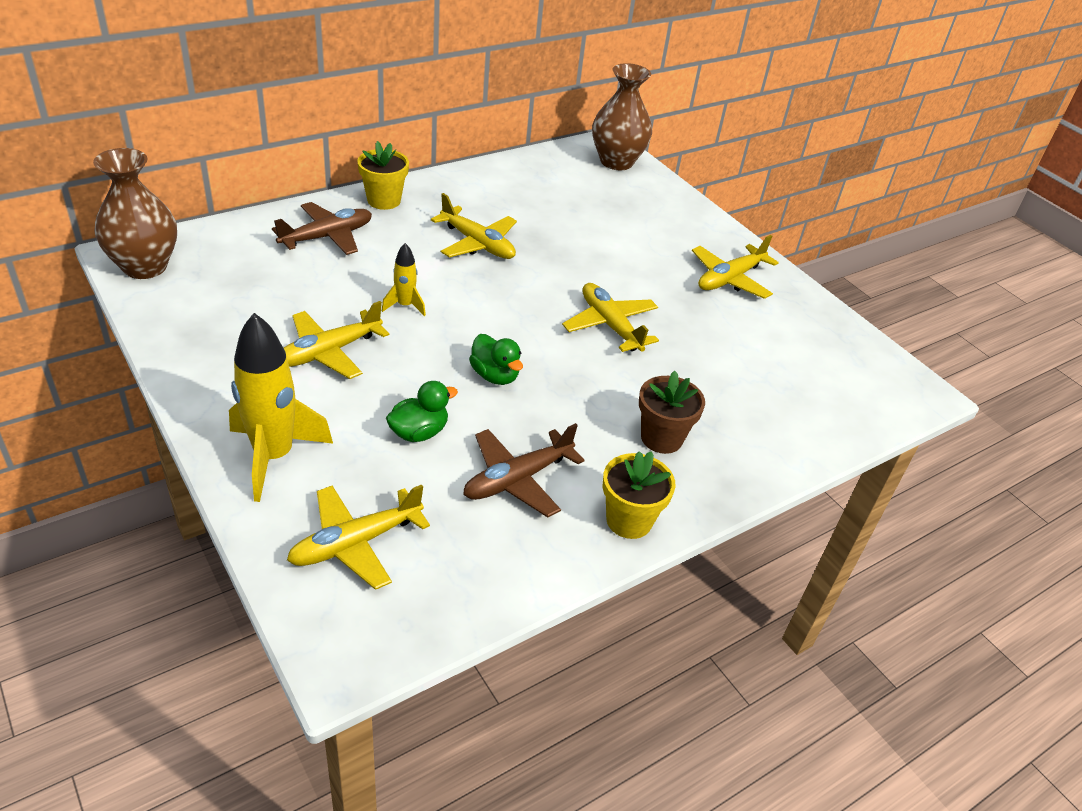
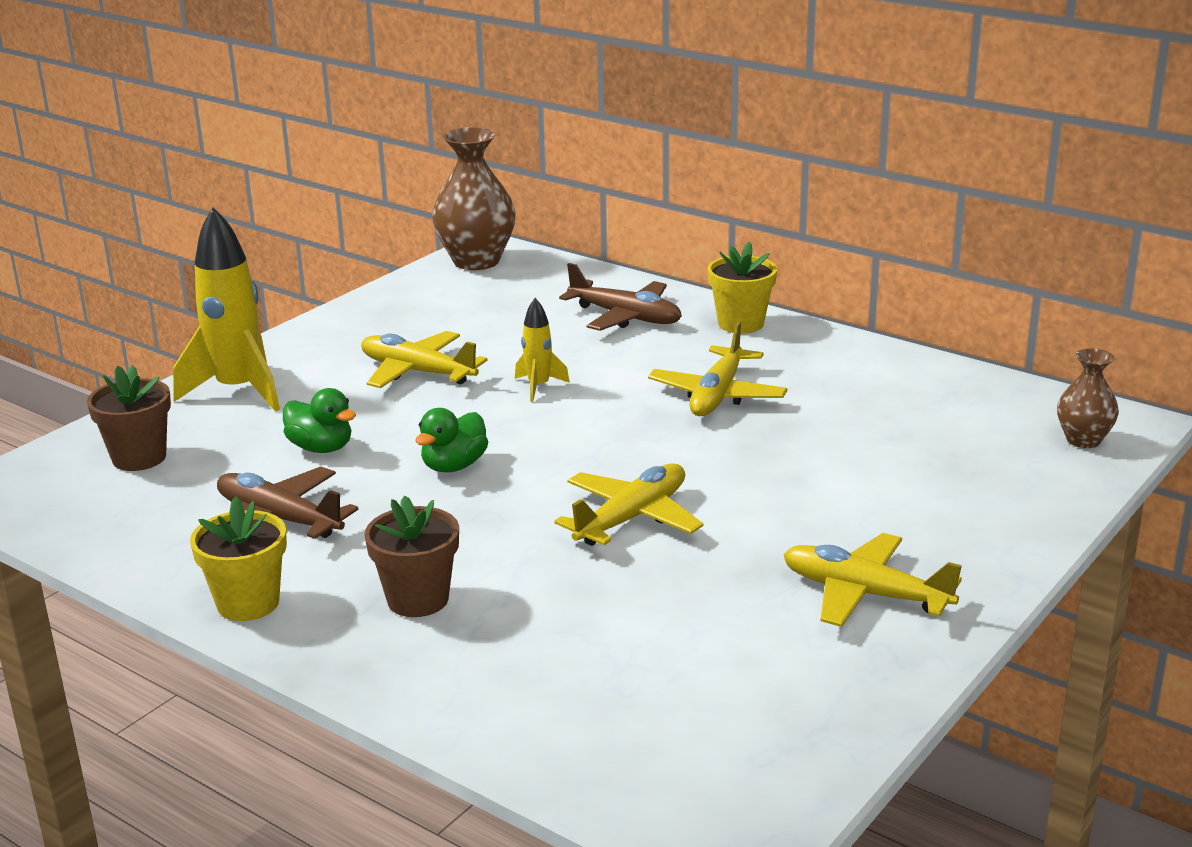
camera: 75 degrees right, 15 degrees down
(355, 543) = (139, 458): yellow plane -> brown flower pot
(616, 162) = (1083, 440): brown vase -> brown vase, size x0.56

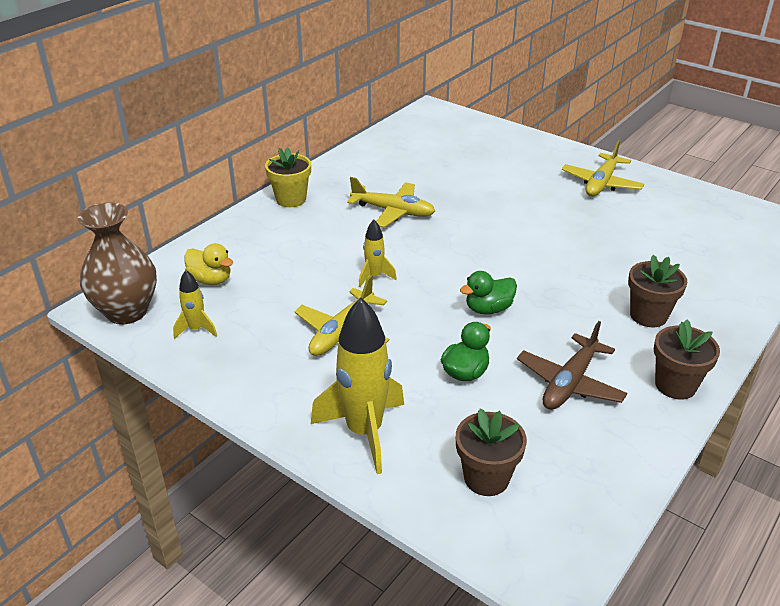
camera: 90 degrees left, 10 degrees up
(248, 603) = (675, 385): yellow flower pot -> brown flower pot
(438, 296) = (196, 329): none -> yellow rocket
(454, 466) = (488, 309): green duck -> green duck turned 120 degrees clockwise
(536, 294) = (211, 280): none -> yellow duck
(625, 317) = (267, 241): brown plane -> none
(632, 518) = (543, 243): yellow plane -> none
(1083, 440) = (449, 120): brown vase -> none

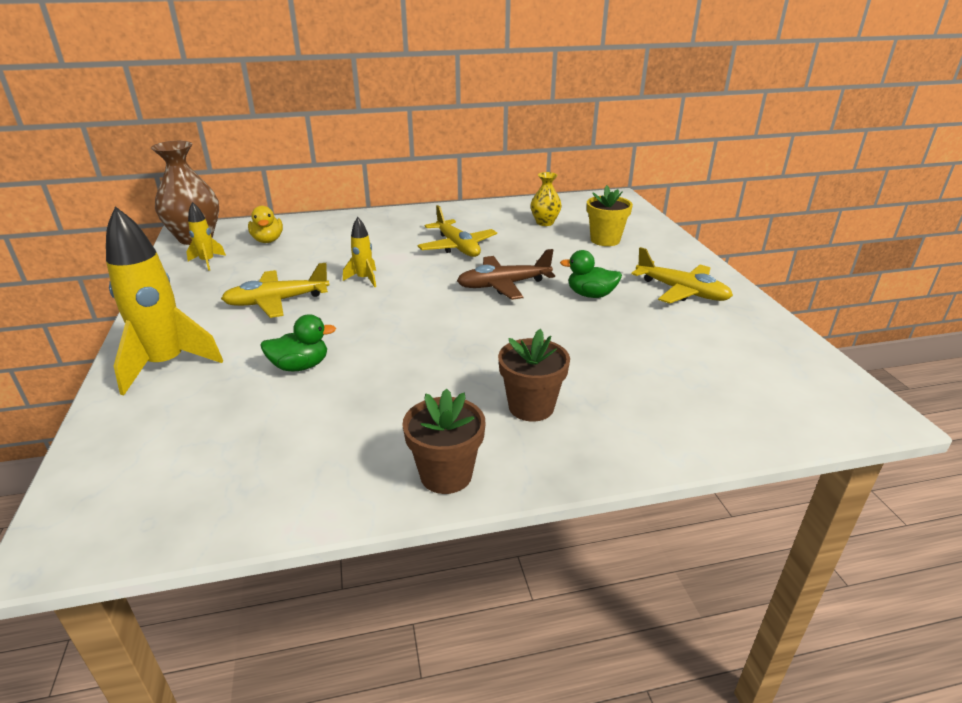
camera: 40 degrees right, 5 degrees down
(291, 199) = (403, 216): yellow flower pot -> yellow flower pot (605, 240)
(420, 158) = (545, 222): none -> yellow vase
(486, 478) = (168, 442): brown flower pot -> none
(488, 309) = (402, 334): green duck -> green duck (590, 295)
(569, 383) = (358, 417): brown plane -> brown plane (503, 285)
(601, 183) = (682, 291): yellow plane -> yellow plane turned 120 degrees counterclockwise

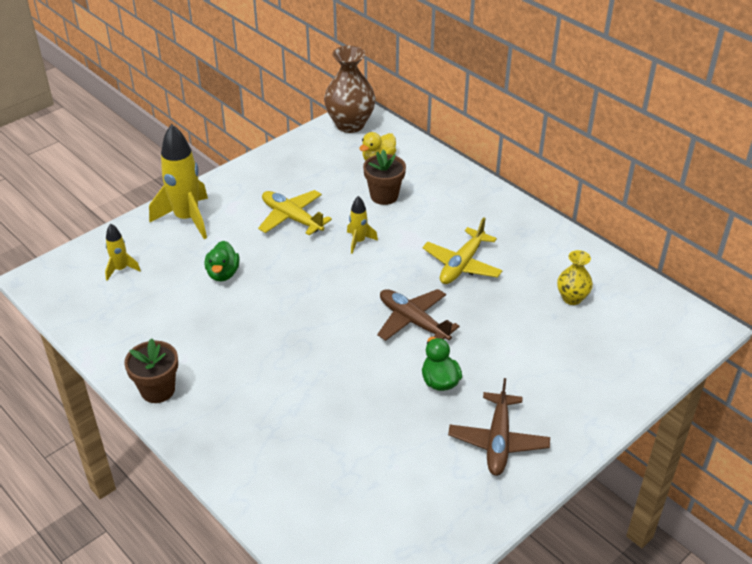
camera: 60 degrees right, 10 degrees up
(207, 262) = (319, 153): yellow rocket -> yellow rocket (121, 269)
(300, 366) = (223, 274): green duck -> green duck turned 45 degrees clockwise
(531, 407) = (249, 402): brown flower pot -> brown flower pot (384, 196)
(605, 240) = (569, 355): yellow flower pot -> none
(682, 291) = (498, 441): yellow plane -> brown plane

